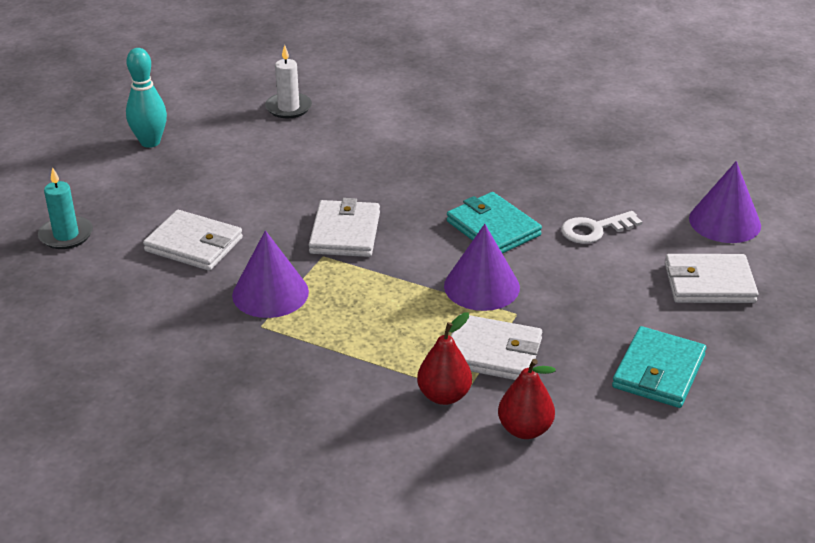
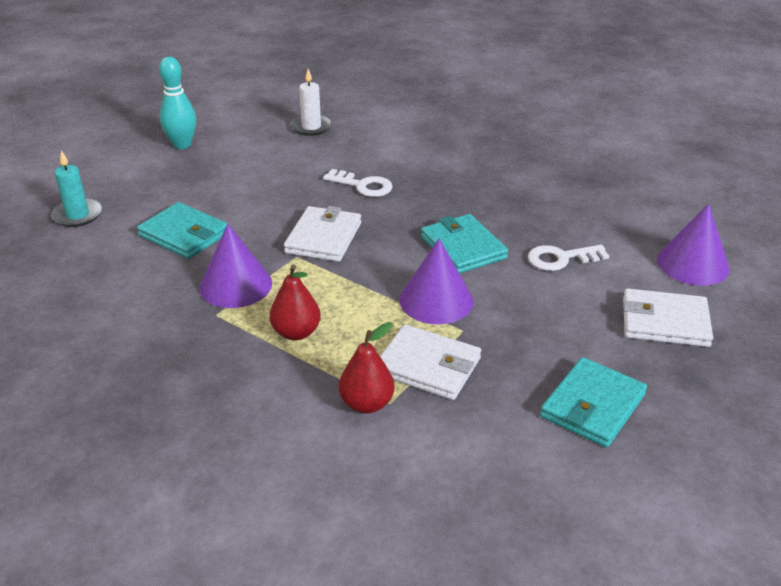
camera: 10 degrees right, 0 degrees up
(194, 244) = (184, 234): white wallet -> turquoise wallet
(368, 171) = (363, 185): none -> white key
(525, 429) = (438, 449): red pear -> red pear (296, 332)

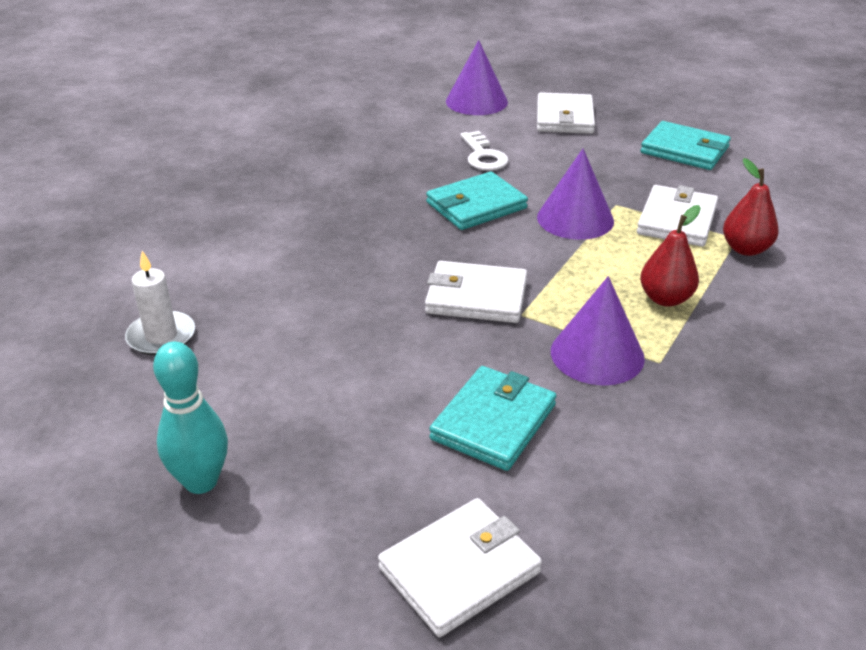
camera: 95 degrees left, 0 degrees up
(77, 215) = (459, 570): turquoise candle -> white wallet
(363, 185) = (346, 276): white key -> none

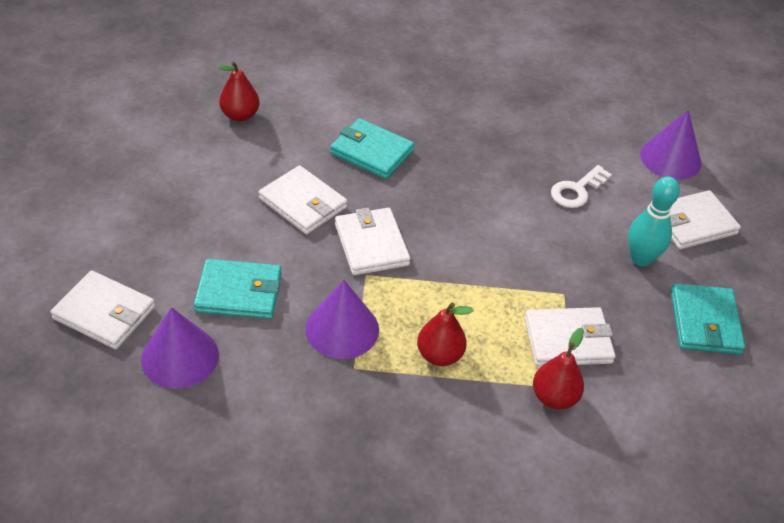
camera: 60 degrees right, 10 degrees up
(161, 336) = (240, 115): white candle -> red pear
(201, 481) = (127, 183): turquoise bowling pin -> turquoise bowling pin (641, 259)
(371, 328) = (303, 203): none -> white wallet
(476, 205) = (495, 209): turquoise wallet -> turquoise wallet (372, 152)
(575, 218) = (520, 273): purple cone -> purple cone (180, 357)

